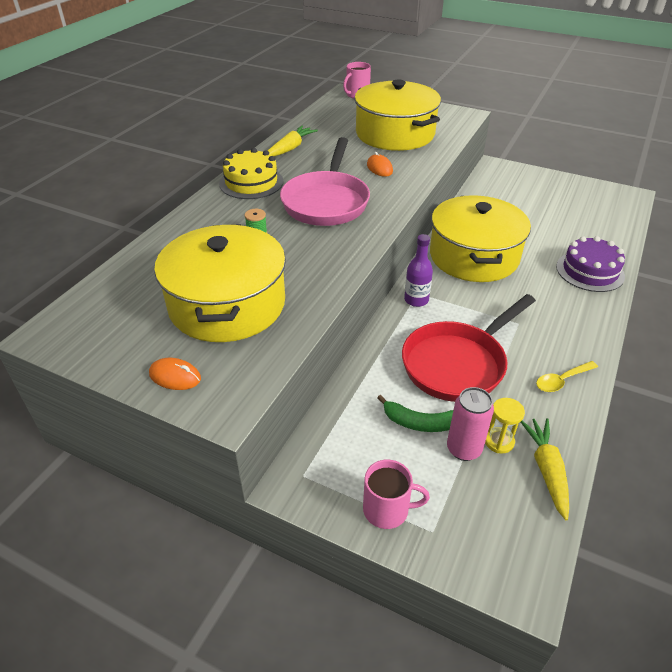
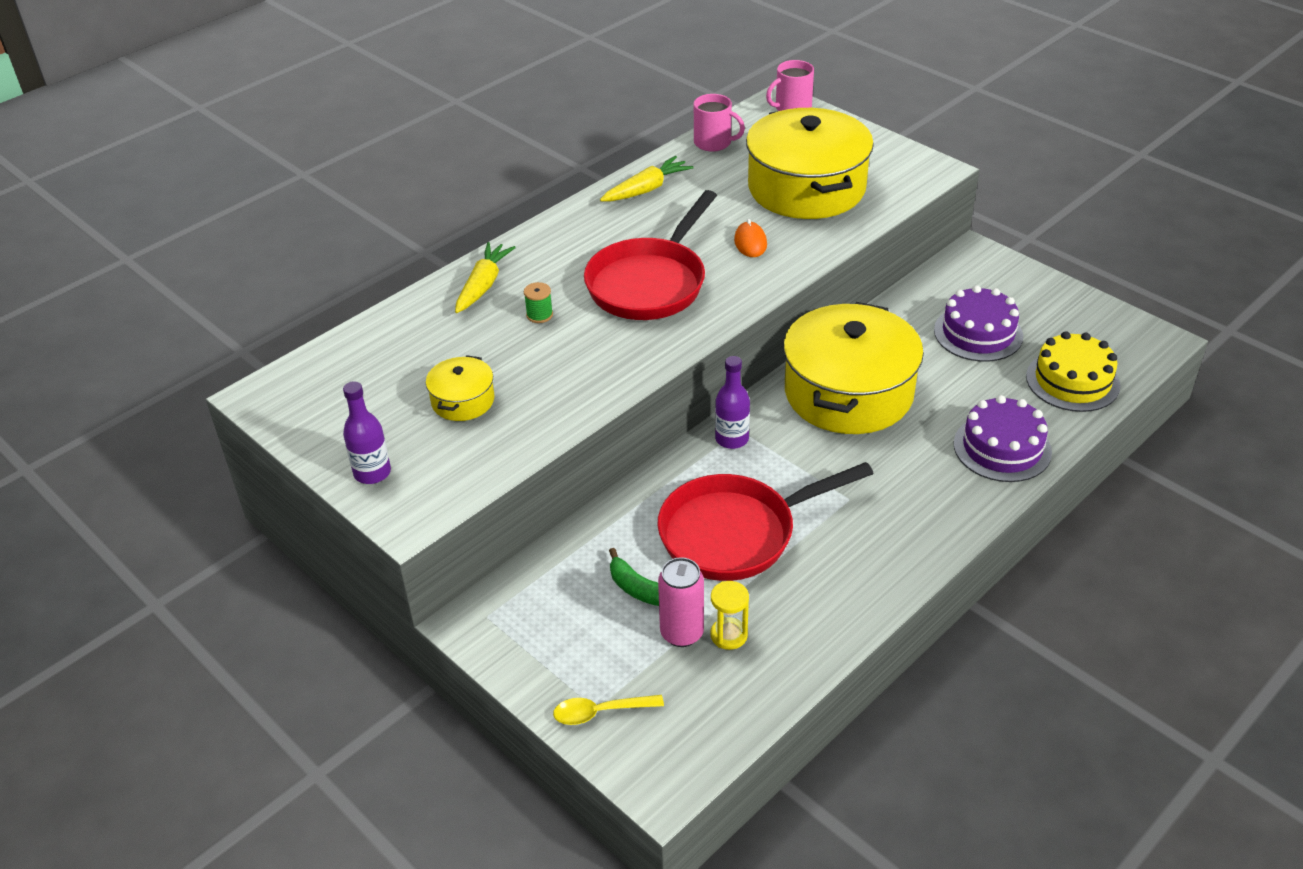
camera: 20 degrees right, 0 degrees up
(175, 376) = (372, 473): orange mouse -> purple bottle
(227, 304) = (463, 400): yellow pot -> yellow pot, size x0.45
(251, 182) = (568, 236): yellow cake -> yellow cake (1072, 381)
(326, 202) = (650, 283): pink pan -> red pan
(387, 509) = (559, 674): pink mug -> pink mug (713, 143)
(528, 208) = (978, 333): none -> purple cake
(546, 470) = (765, 680): yellow carrot -> yellow carrot (483, 285)
(562, 380) = (856, 584): yellow spoon -> yellow spoon (600, 712)

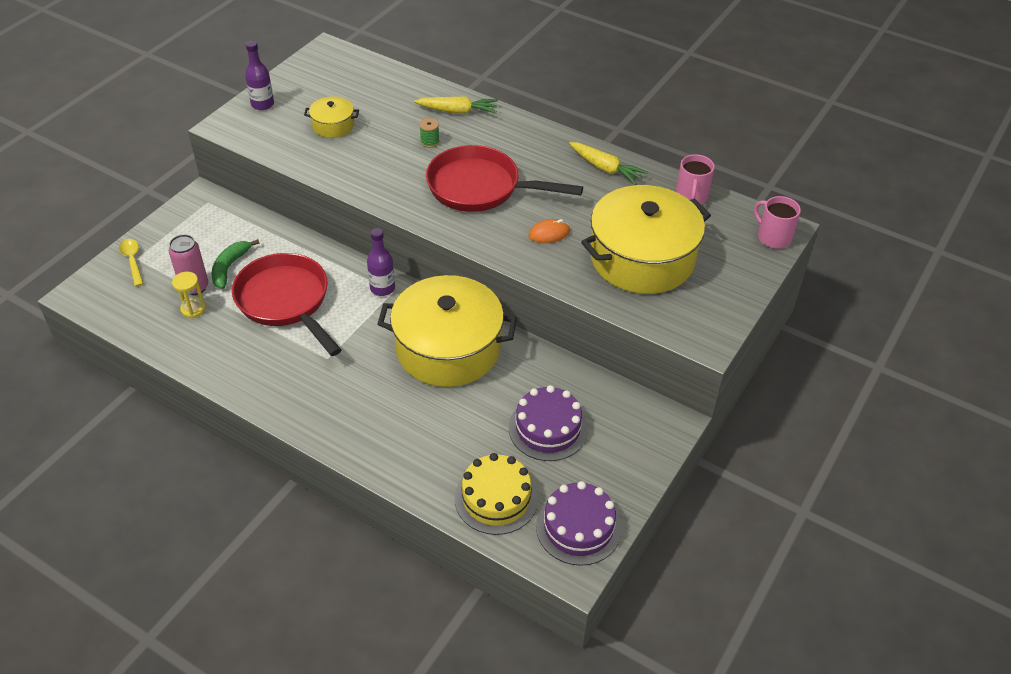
camera: 75 degrees right, 5 degrees up
(1002, 448) = (398, 449): purple cake -> purple cake (578, 527)

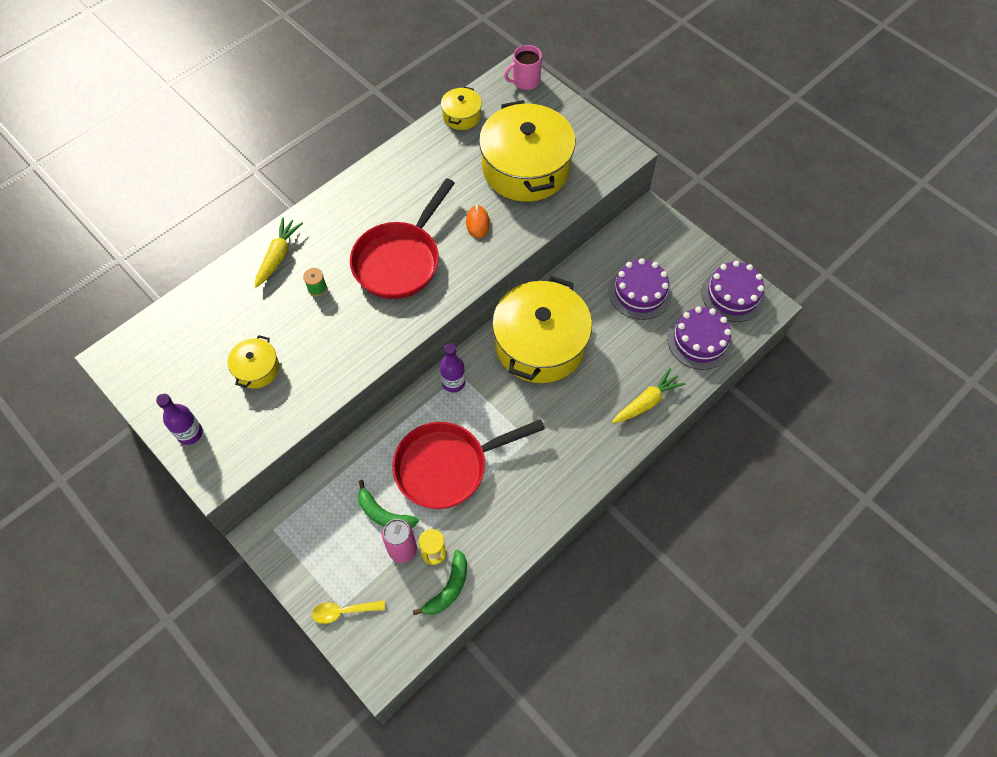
camera: 75 degrees left, 15 degrees up
(157, 326) = (448, 588): none -> green banana
(496, 498) = (699, 341): yellow cake -> purple cake
(605, 169) = (406, 163): yellow carrot -> yellow carrot (646, 402)
(691, 196) = (461, 116): pink mug -> yellow pot

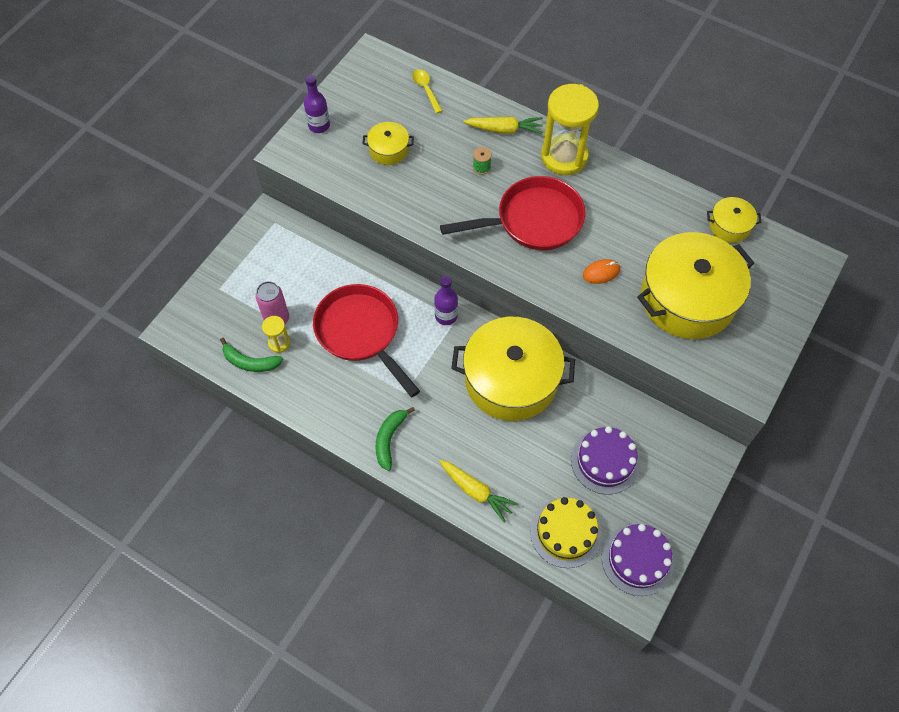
camera: 75 degrees right, 0 degrees up
(334, 215) = (564, 157): none -> yellow hourglass
(343, 611) = (216, 291): yellow spoon -> yellow spoon (426, 89)
(384, 514) = (305, 296): green banana -> green banana (389, 439)
(400, 260) = (533, 221): red pan -> red pan turned 150 degrees clockwise
(525, 81) = (806, 271): pink mug -> none
(699, 341) = (565, 532): purple cake -> yellow cake

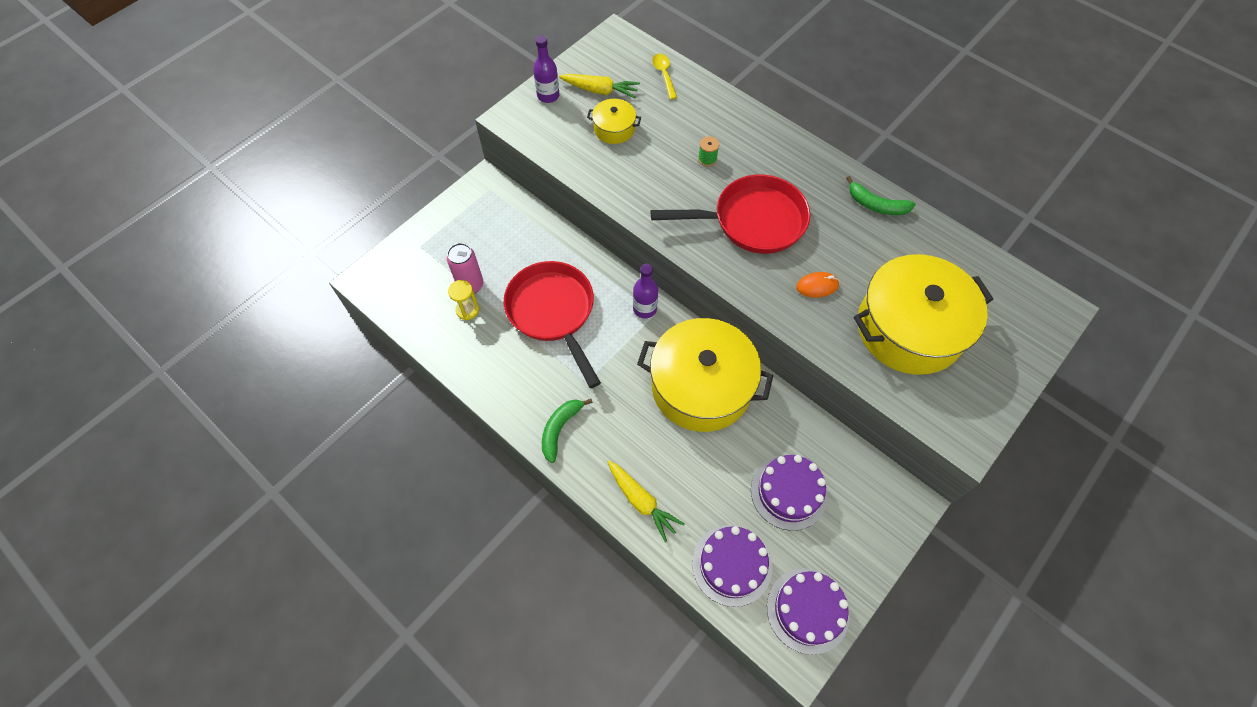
camera: 10 degrees right, 0 degrees up
(250, 362) = (434, 325): green banana -> green banana (876, 205)
(504, 130) = (738, 125): yellow carrot -> yellow carrot (600, 91)
(564, 157) = (797, 160): yellow hourglass -> none
(565, 532) = (731, 565): yellow cake -> purple cake
(729, 226) = (967, 257): yellow pot -> none

